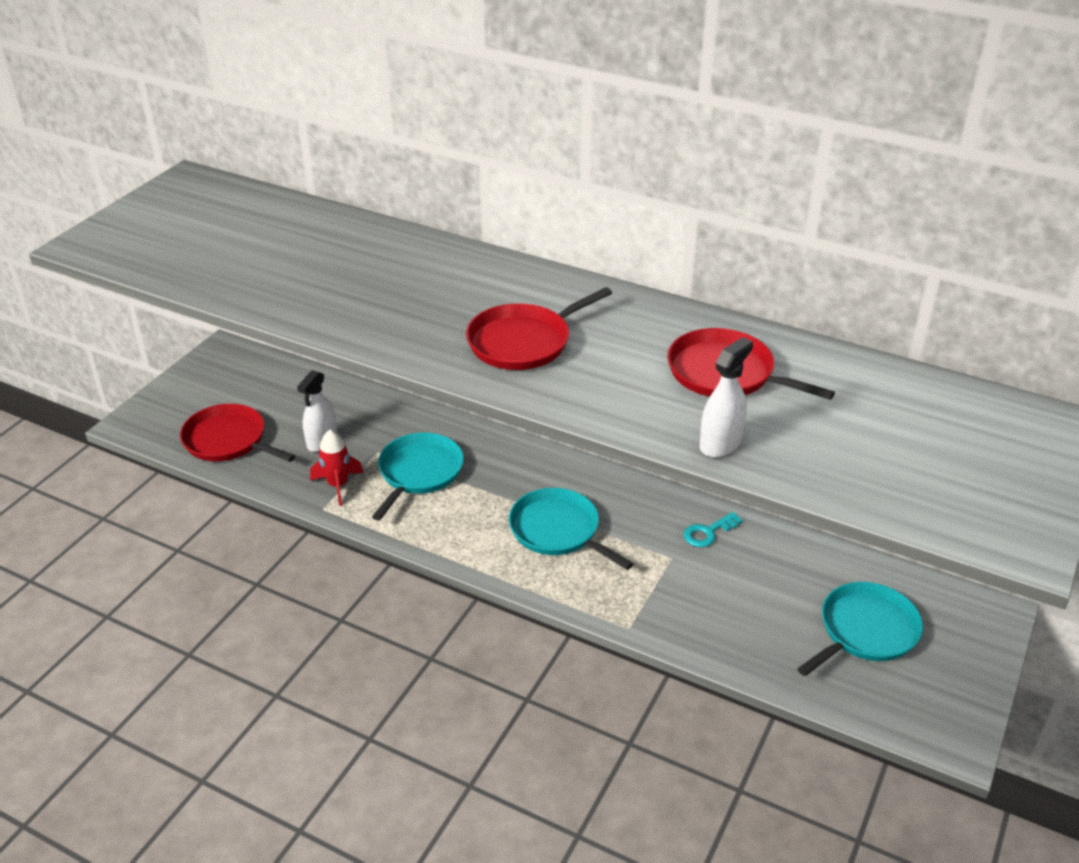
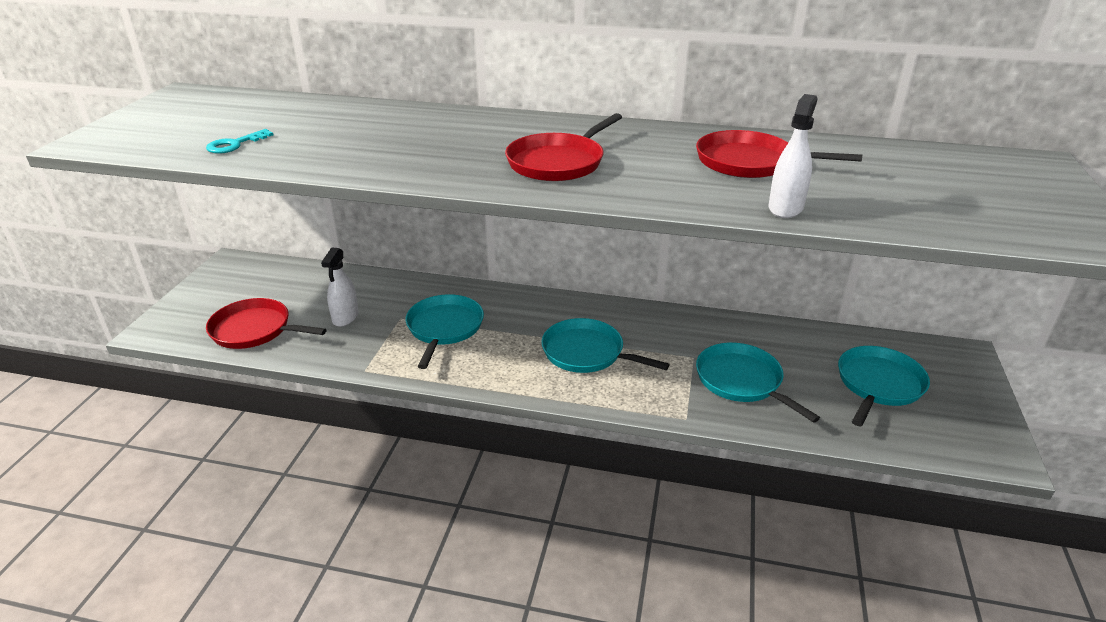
camera: 15 degrees left, 5 degrees down
(338, 485) = (372, 349): red rocket -> none
(708, 532) = (712, 333): turquoise key -> turquoise key (235, 144)
(711, 597) = (742, 381): none -> turquoise pan

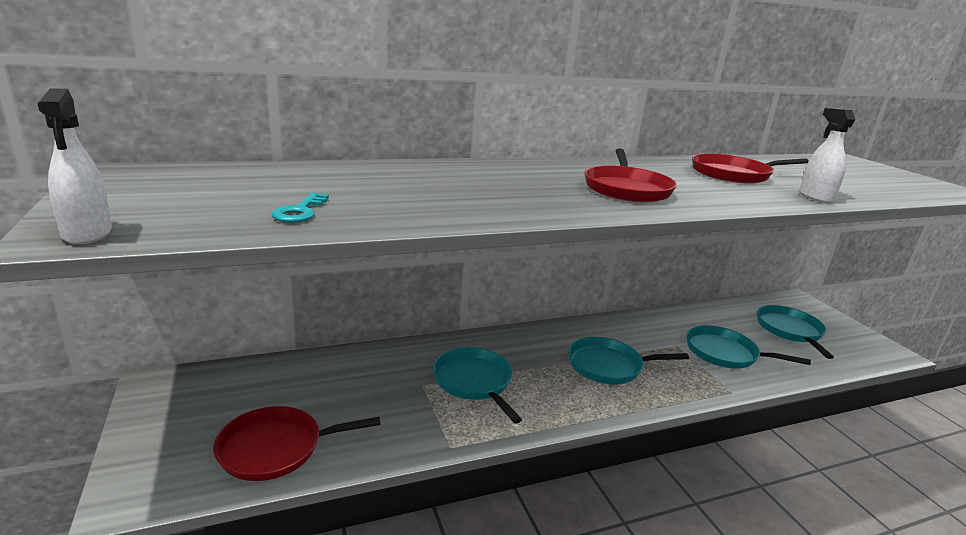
camera: 35 degrees left, 10 degrees down
(345, 317) = (366, 401): white spray bottle -> white spray bottle (87, 233)

